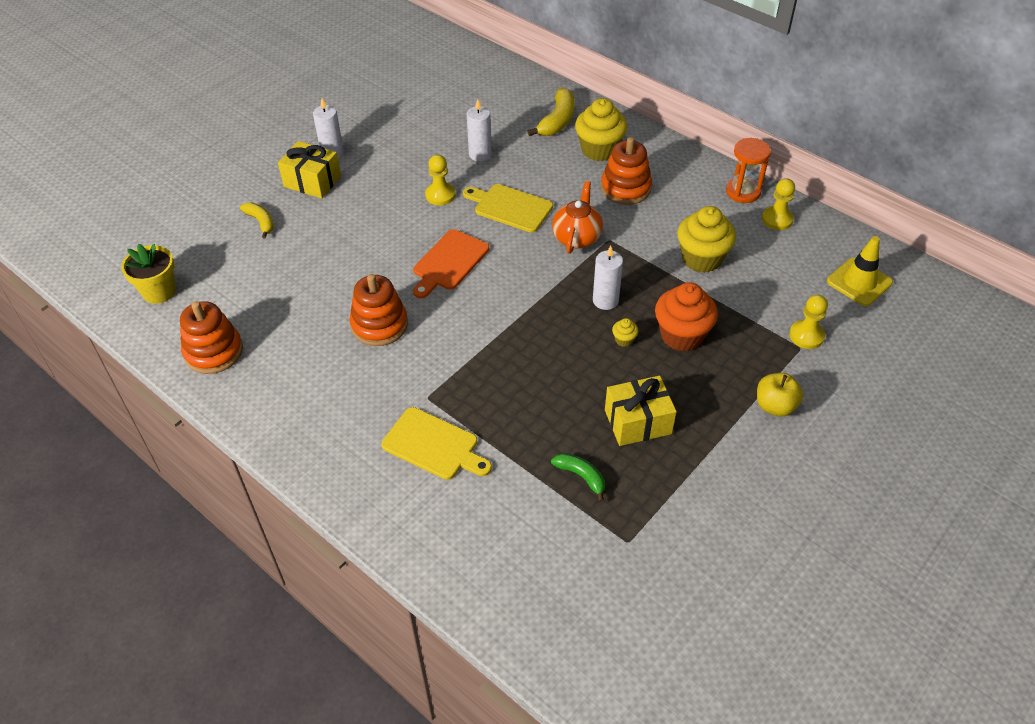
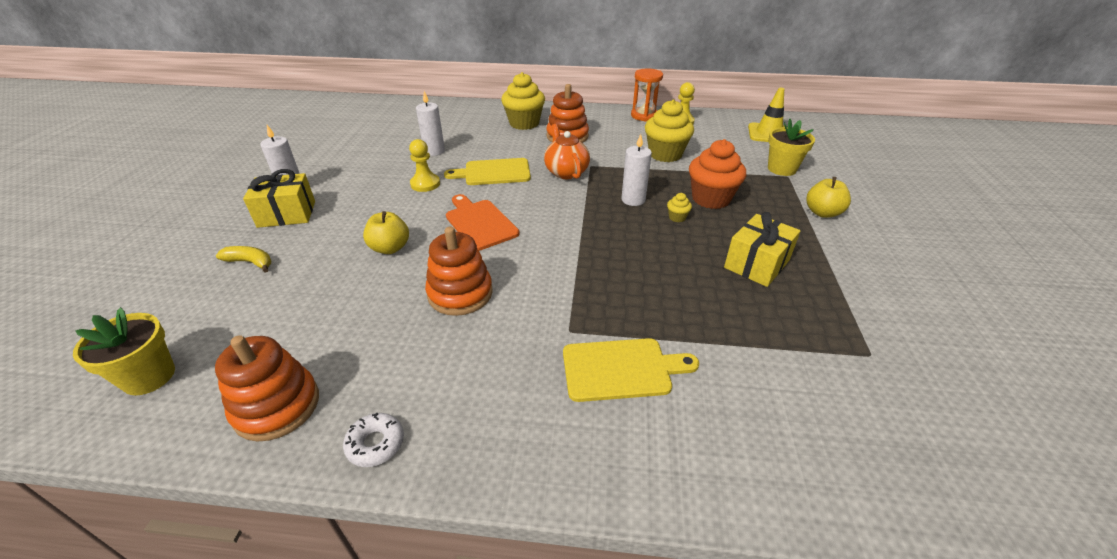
camera: 35 degrees left, 10 degrees down
(250, 407) = (375, 444): none -> white donut
(362, 255) = (390, 248): none -> yellow apple
(449, 262) = (480, 223): orange cutting board -> orange cutting board turned 150 degrees clockwise
(557, 121) = (476, 118): yellow banana -> none
(581, 476) = (771, 324): green banana -> none
(806, 336) = (781, 169): yellow pawn -> yellow flower pot

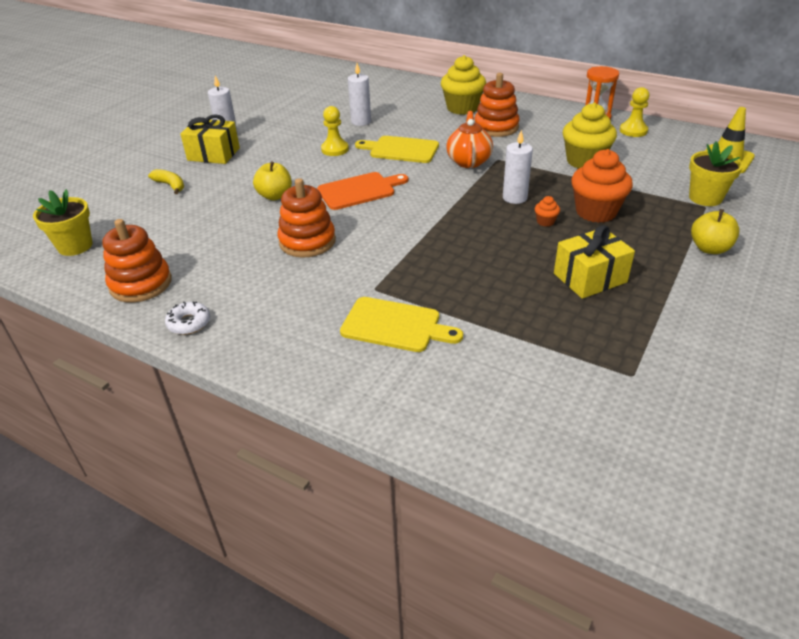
camera: 25 degrees right, 0 degrees up
(480, 223) = (359, 190): orange cutting board -> orange cutting board turned 75 degrees clockwise
(677, 217) = (545, 222): yellow cupcake -> orange cupcake

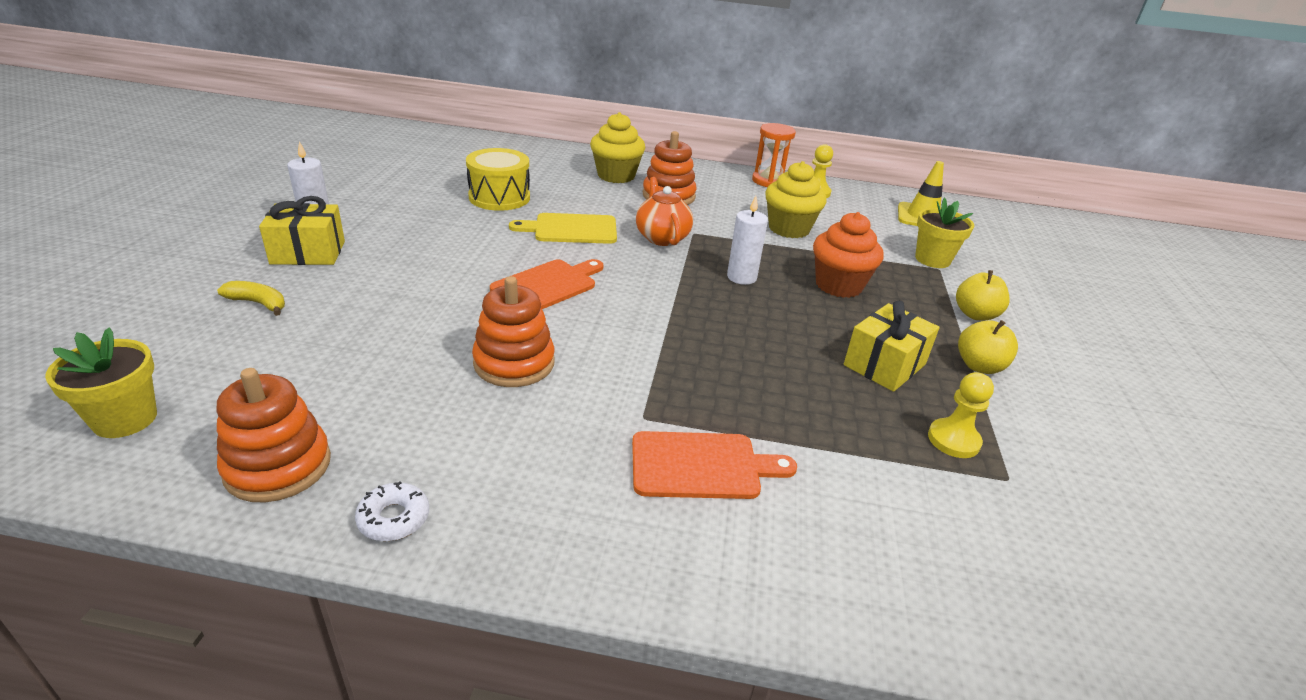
camera: 25 degrees left, 5 degrees down
(275, 196) = (433, 303): yellow apple -> yellow apple (979, 366)
(335, 149) = (484, 234): yellow pawn -> yellow pawn (953, 440)
(361, 121) = (499, 197): white candle -> yellow drum
(395, 325) = (701, 466): yellow cutting board -> orange cutting board
(545, 222) = (793, 303): orange cupcake -> none

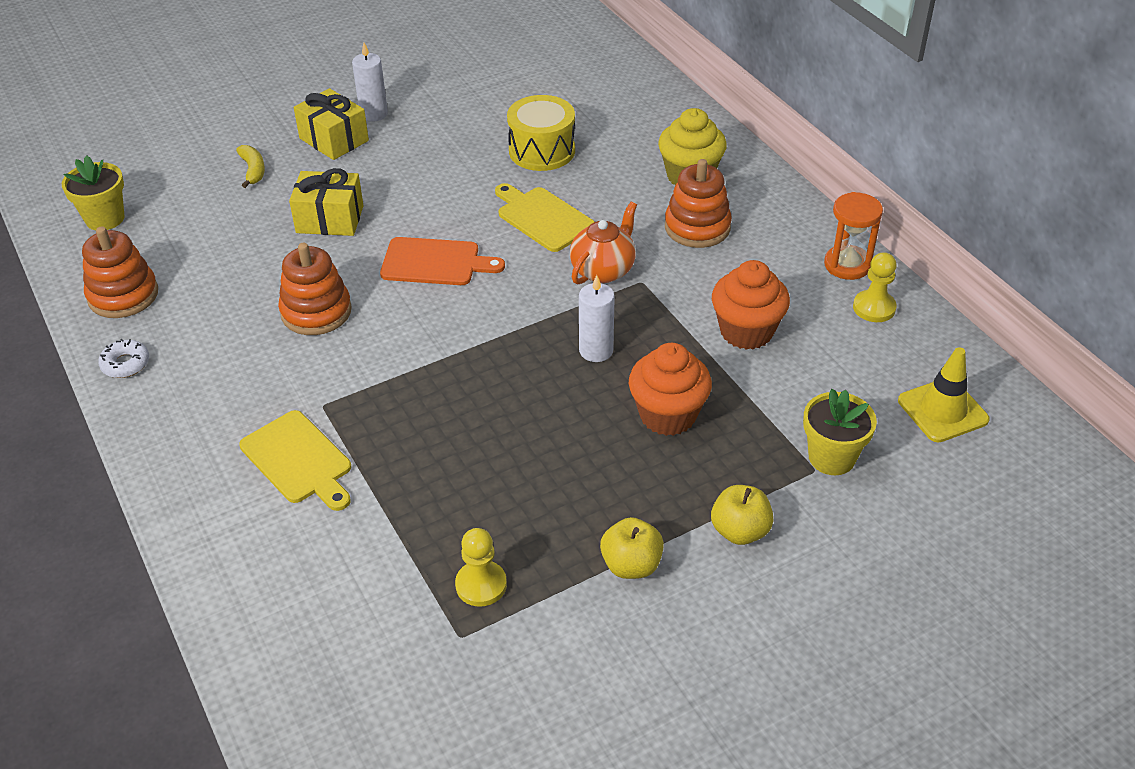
camera: 55 degrees right, 10 degrees up
(701, 466) = (299, 460): orange cutting board -> yellow cutting board
(789, 229) = (746, 331): yellow cupcake -> orange cupcake
(884, 365) = (553, 501): yellow gift -> yellow gift (330, 219)

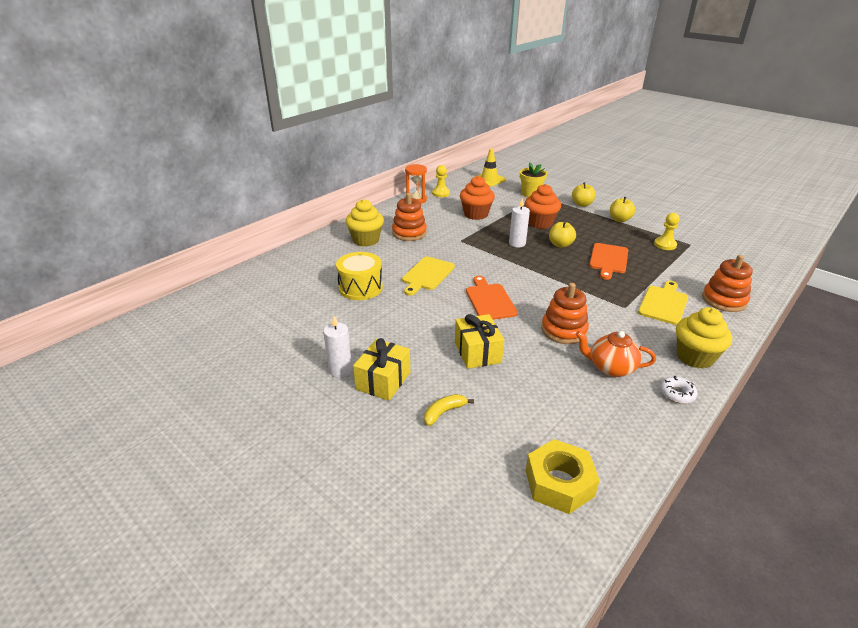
camera: 110 degrees left, 10 degrees down
(105, 218) = (559, 483): yellow flower pot -> yellow nut
(123, 295) = (626, 425): orange stacking toy -> orange stacking toy (724, 300)
(165, 422) = (694, 357): none -> yellow cupcake
(472, 456) = (608, 260): none -> orange cutting board
(562, 410) = (560, 245): none -> yellow apple
(603, 270) = (459, 251): orange teapot -> orange teapot (610, 368)

